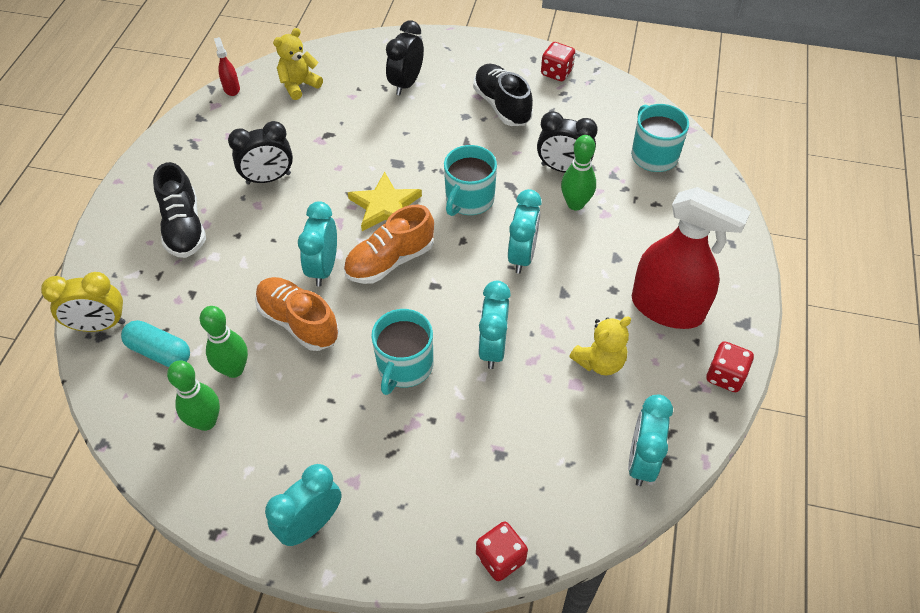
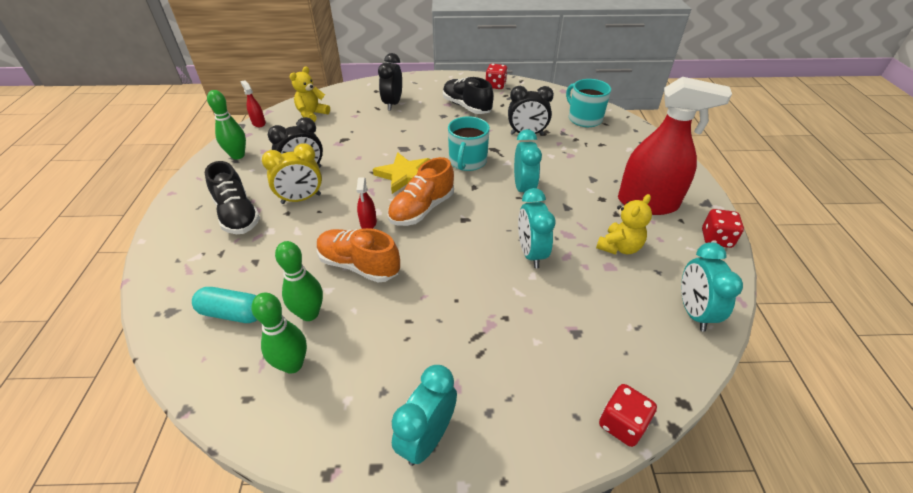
camera: 15 degrees left, 10 degrees down
(100, 325) = (168, 303): yellow clock -> yellow clock (301, 199)
(323, 268) = (368, 223): turquoise clock -> red spray bottle
(404, 366) = (464, 281): turquoise mug -> none
(575, 204) = (546, 152): green bowling pin -> green bowling pin (238, 155)

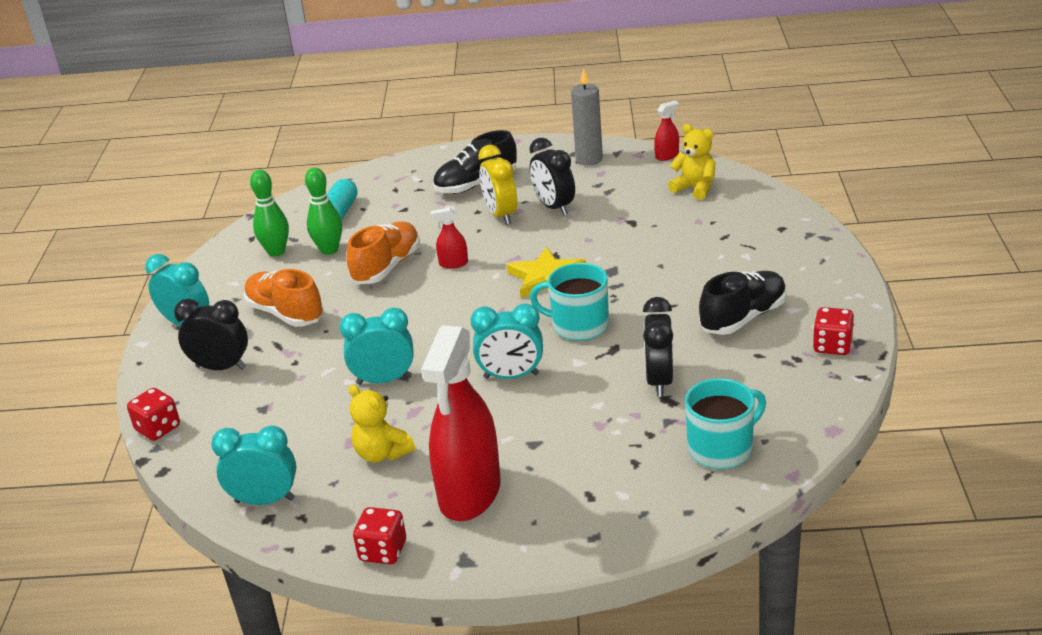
camera: 95 degrees right, 10 degrees down
(238, 155) = (589, 159): green bowling pin -> grey candle
(393, 104) = (739, 248): black clock -> black clock (221, 367)
(422, 209) = (475, 297): orange shoe -> orange shoe (285, 313)

